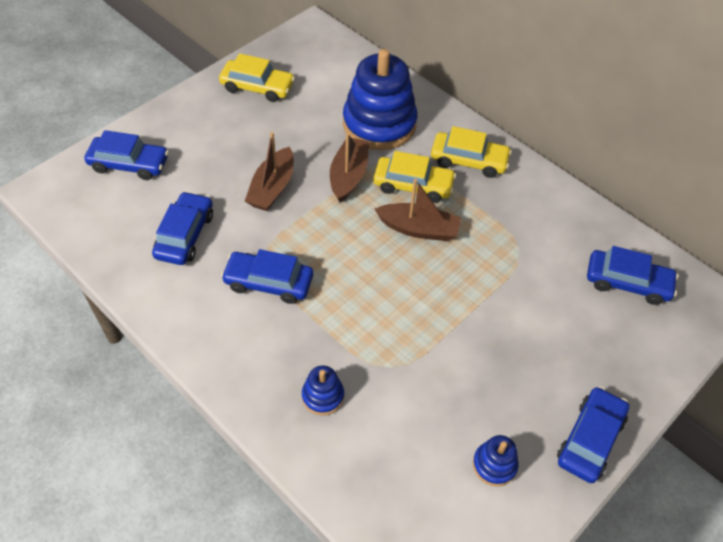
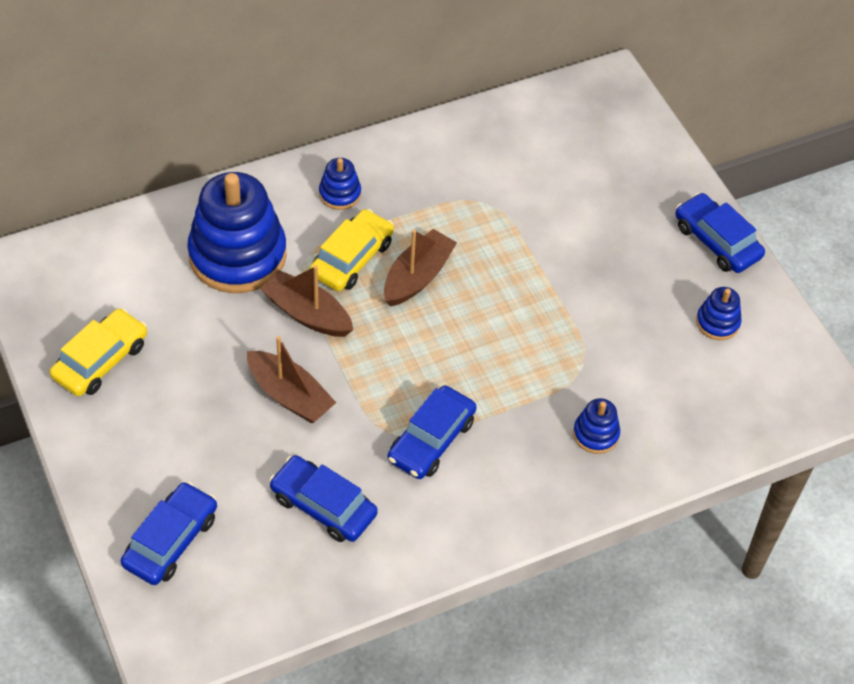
camera: 70 degrees left, 0 degrees up
(469, 161) = (340, 194): yellow car -> blue stacking toy
(627, 282) = (562, 135): blue car -> none

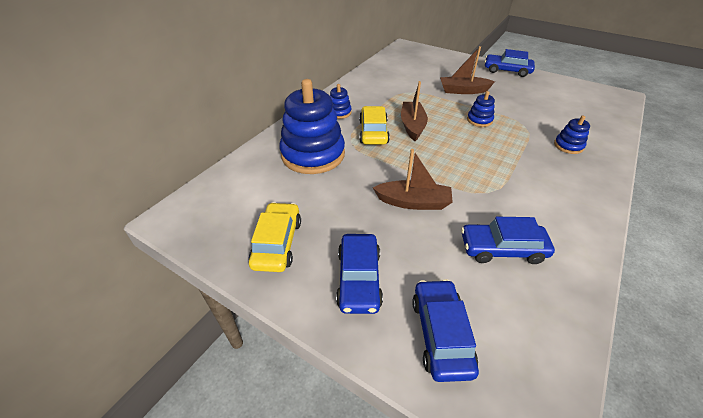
camera: 30 degrees left, 10 degrees down
(307, 314) = (378, 162): brown boat -> brown boat (463, 91)
(431, 440) = (508, 185): blue car -> blue car (359, 279)
(717, 322) = (546, 91): blue stacking toy -> blue stacking toy (479, 120)

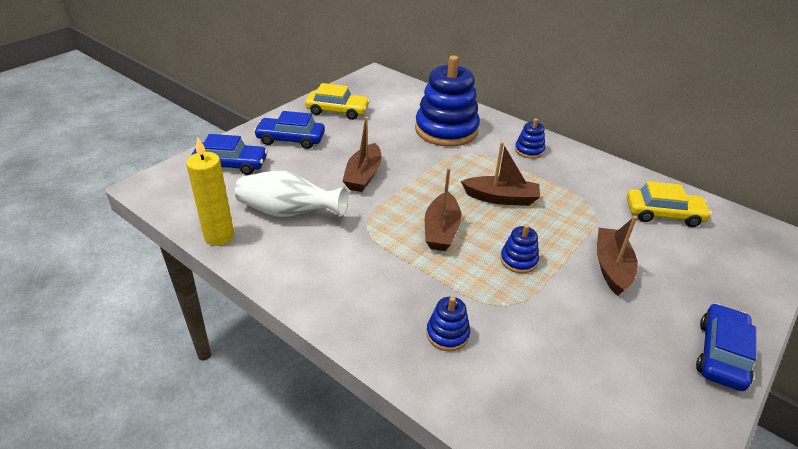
camera: 95 degrees right, 5 degrees down
(373, 132) = (487, 168): yellow car -> yellow car (663, 214)
(468, 152) = (441, 230): none -> brown boat
(502, 249) = (288, 212): blue car -> white vase
(576, 300) = (219, 236): none -> yellow candle

